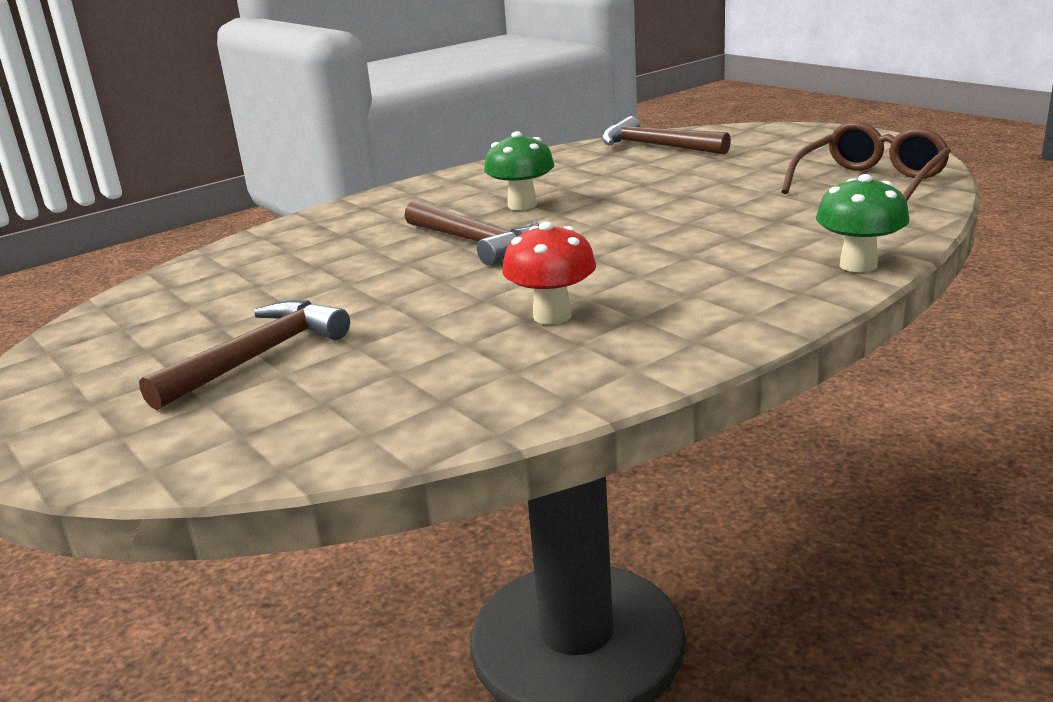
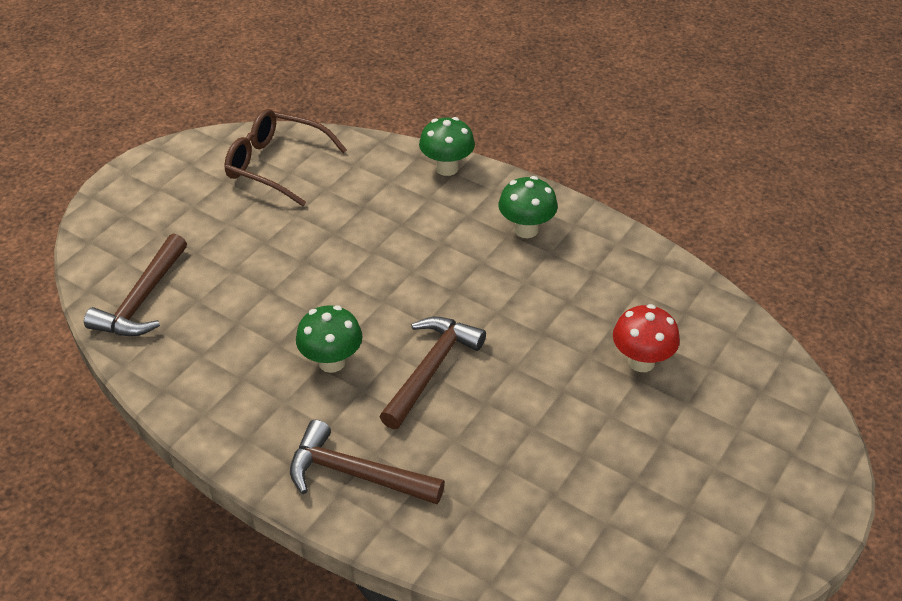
camera: 110 degrees left, 20 degrees up
(258, 356) = (672, 428): brown hammer -> brown hammer (355, 474)
(552, 316) = (560, 291): red mushroom -> red mushroom (641, 362)
(695, 305) = (526, 230): none -> green mushroom

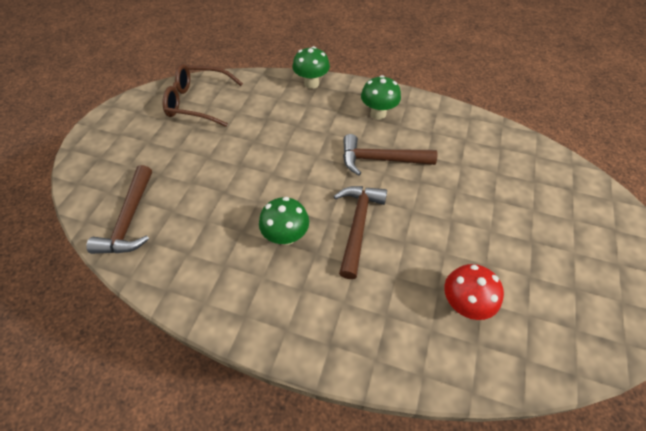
camera: 15 degrees left, 10 degrees up
(355, 474) = (336, 324): brown hammer -> brown hammer (380, 159)
(641, 362) = (491, 187): red mushroom -> red mushroom (463, 304)

